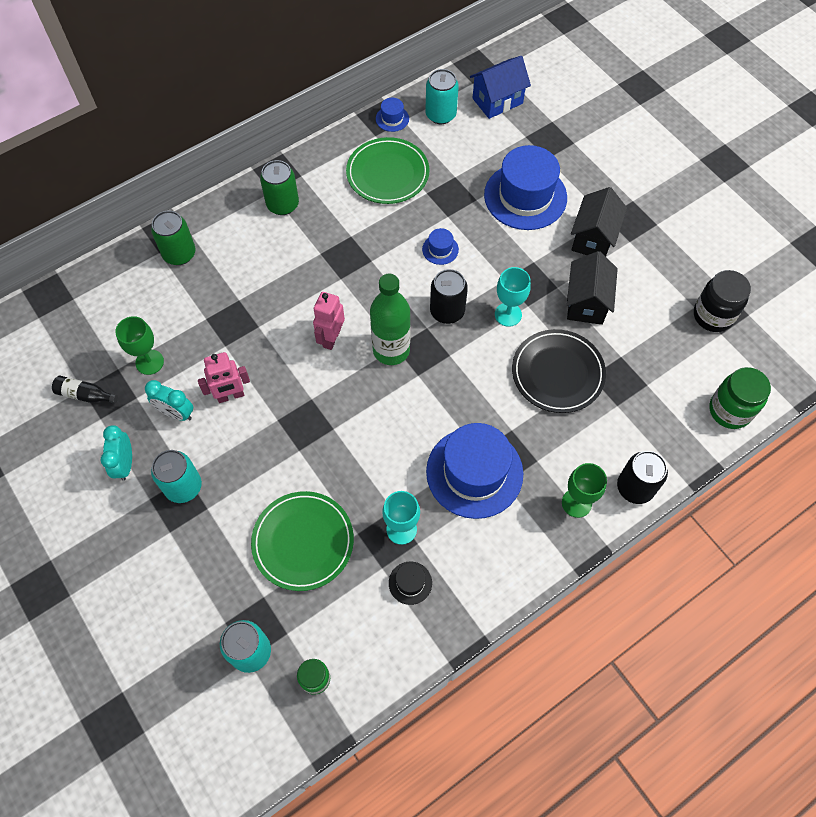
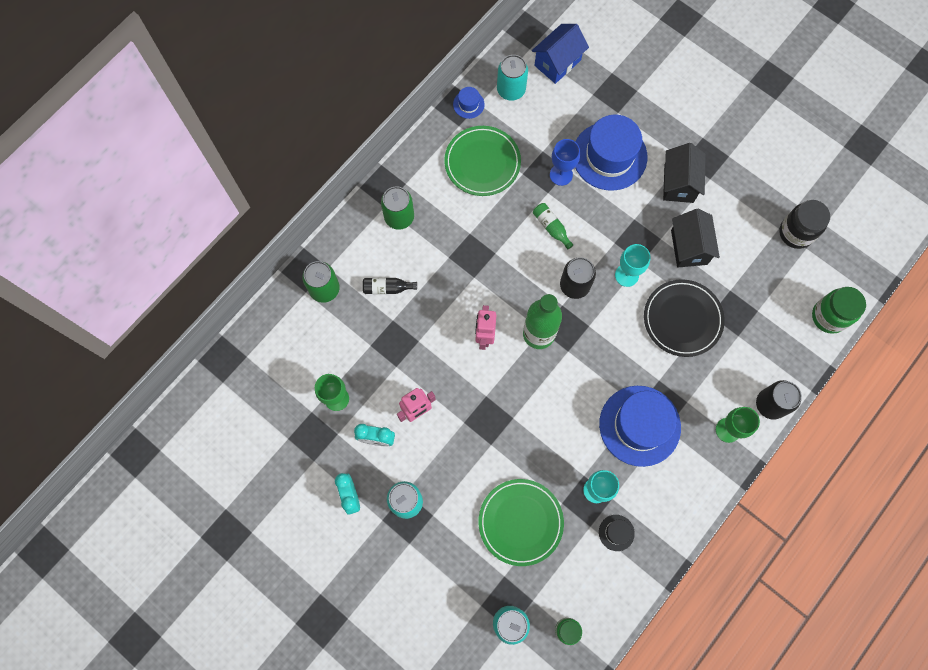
camera: 15 degrees left, 10 degrees up
(85, 395) = (292, 443): black bottle -> black bottle (387, 288)
(440, 249) = (551, 227): blue hat -> green bottle
(467, 202) = (561, 175): none -> blue goblet

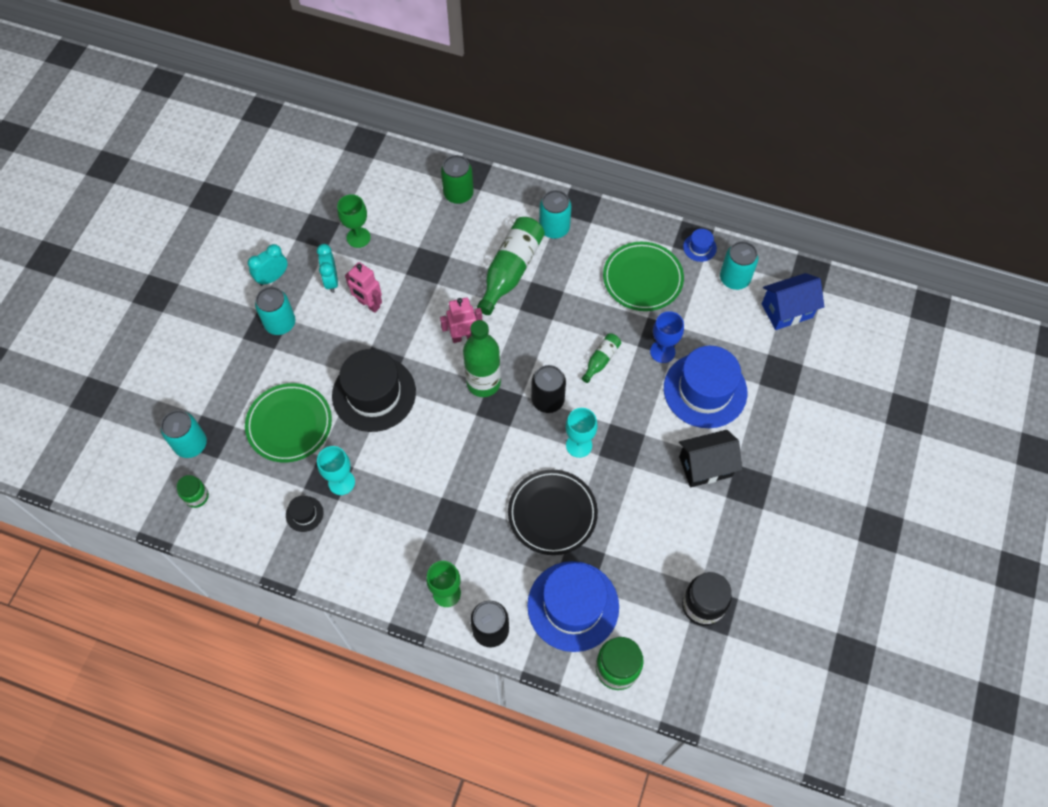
camera: 70 degrees right, 10 degrees down
(387, 288) = (479, 242): black bottle -> none
(399, 217) = (554, 228): green can -> turquoise can
(430, 270) = (511, 270): none -> green bottle
(515, 434) = (374, 394): none -> black hat
(557, 63) = (787, 310): blue house -> blue house turned 45 degrees counterclockwise
(639, 425) = (421, 504): blue hat -> blue hat (573, 606)
(689, 247) = (636, 497): black house -> none

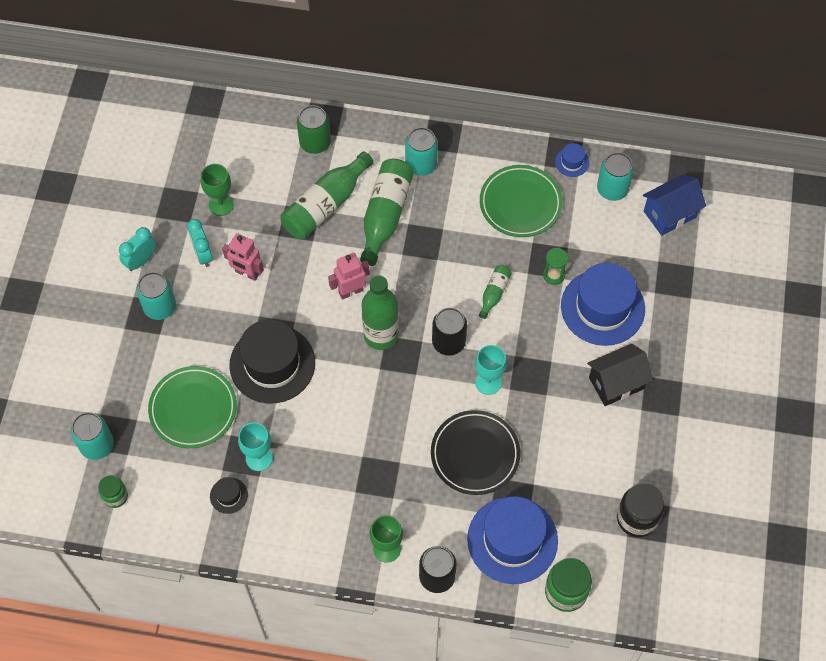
camera: 10 degrees left, 0 degrees up
(456, 252) = (325, 205): none -> green bottle
(662, 351) = (553, 275): blue goblet -> green hourglass

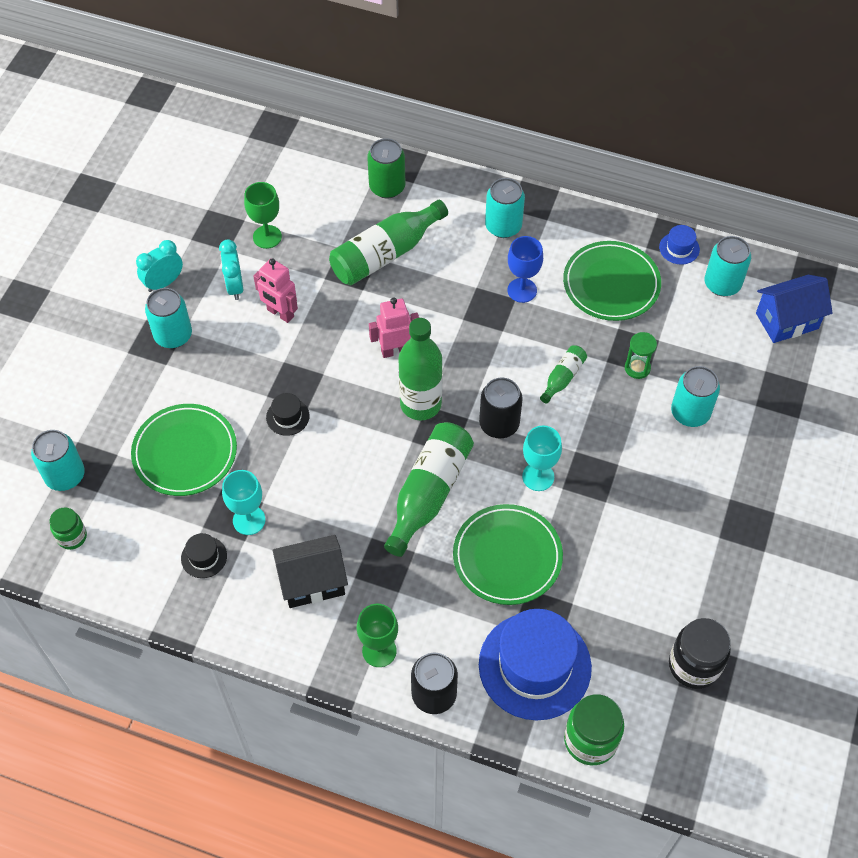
camera: 10 degrees right, 5 degrees down
(272, 364) = (287, 417): black hat -> black hat, size x0.43
(385, 215) = (452, 274): green bottle -> green bottle (429, 493)
(447, 220) = (522, 290): none -> blue goblet
(475, 454) = (507, 556): black plate -> green plate
(602, 307) = (690, 413): blue hat -> turquoise can
(616, 383) = (693, 501): black house -> black house (312, 582)

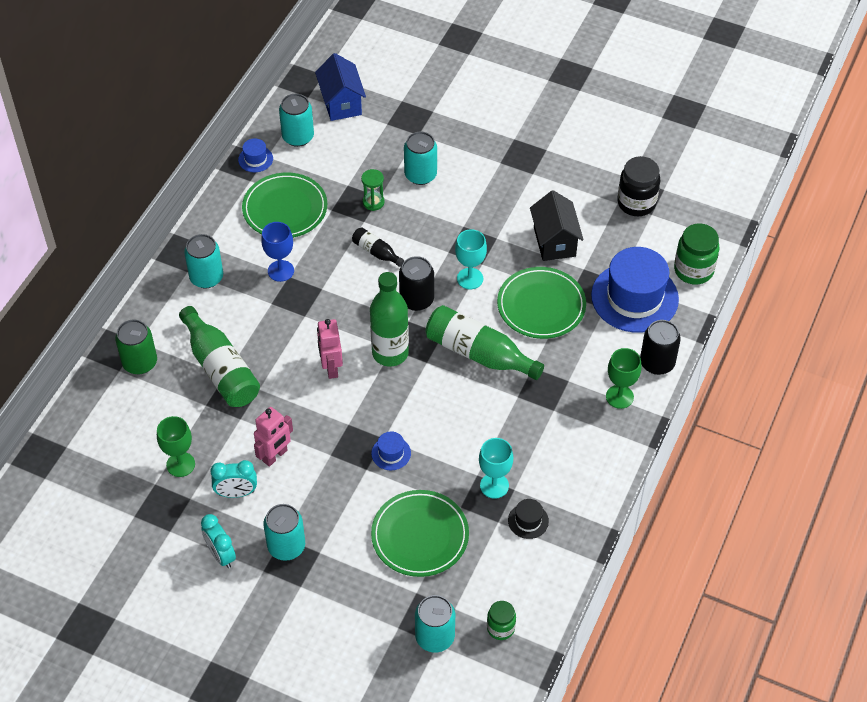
camera: 85 degrees left, 5 degrees down
(287, 417) = (391, 453): black hat -> blue hat
(312, 582) = (556, 440): black house -> black house (554, 242)
(563, 378) = (376, 252): green bottle -> black bottle

